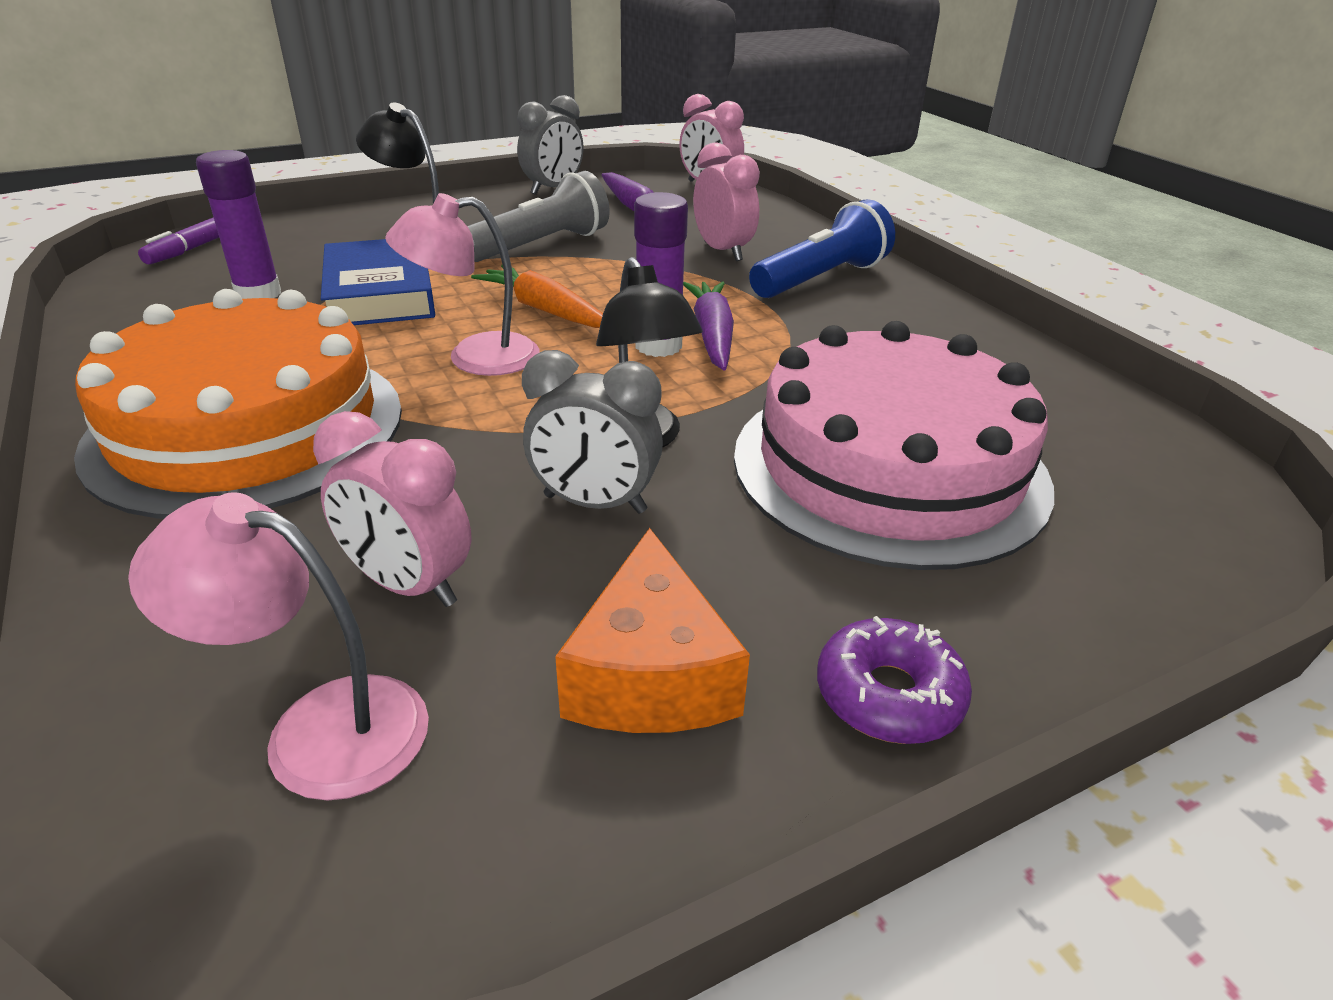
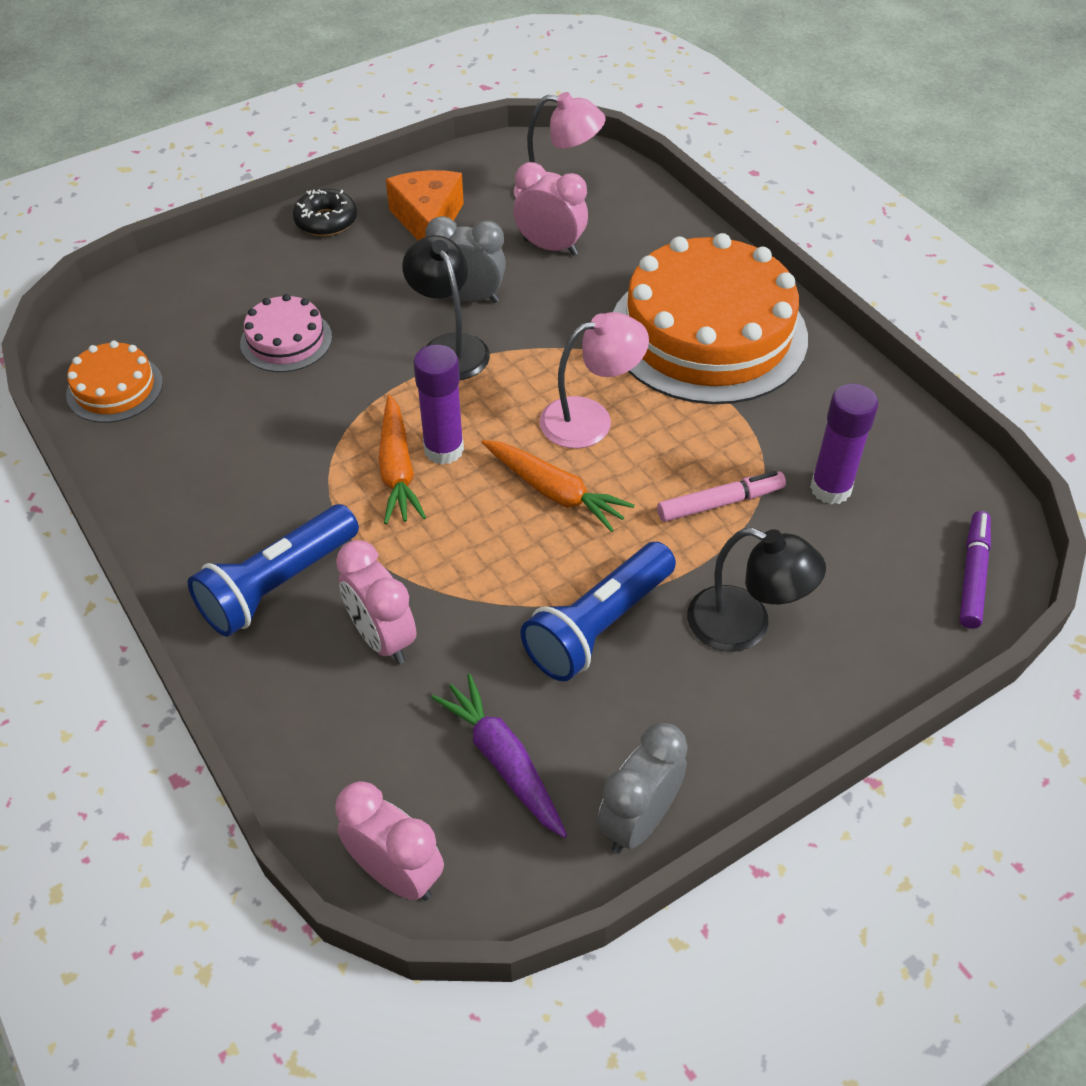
camera: 175 degrees right, 15 degrees up
(380, 293) = (720, 503): blue book -> pink marker
(541, 246) = (598, 625): grey flashlight -> blue flashlight
(712, 335) = (397, 470): purple carrot -> orange carrot
(888, 695) = (326, 221): purple donut -> black donut
(889, 467) = (286, 340): pink cake -> pink cake, size x0.46
(1109, 429) = (115, 388): none -> orange cake

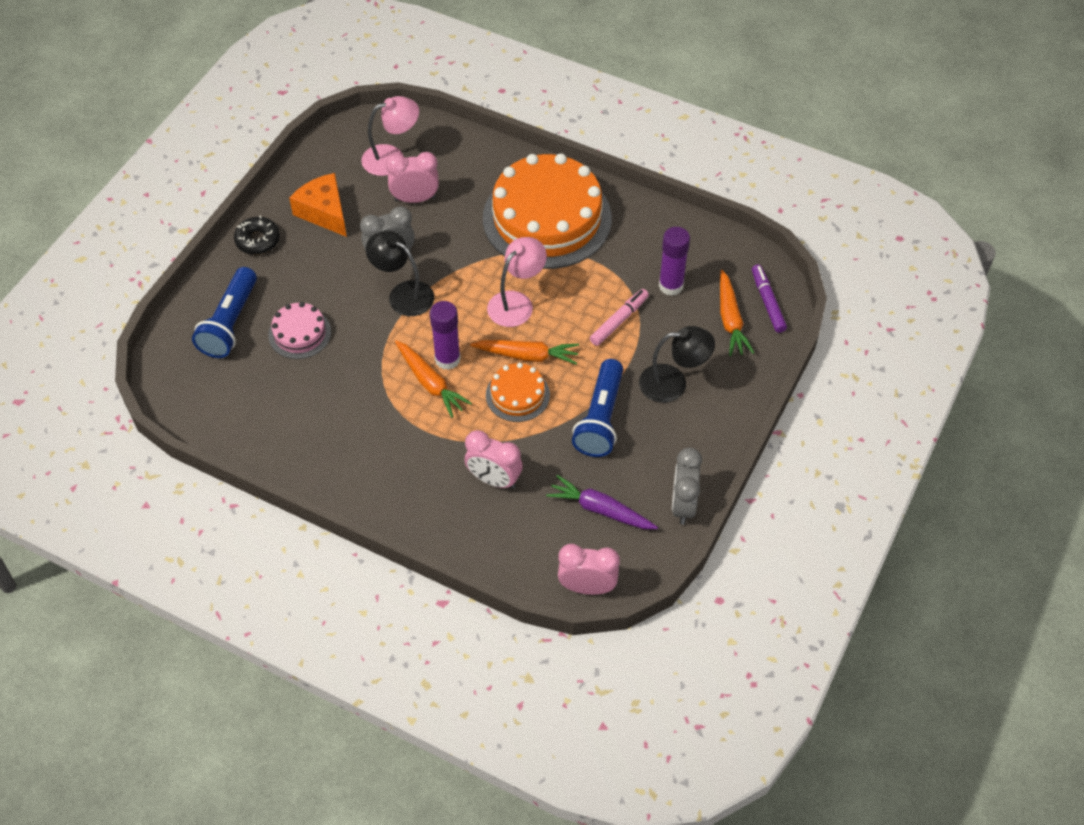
camera: 30 degrees left, 5 degrees up
(115, 388) = (218, 412): orange cake -> orange cake (517, 395)
(277, 585) = (415, 479): blue flashlight -> blue flashlight (230, 323)
(895, 575) = (730, 320): none -> orange carrot

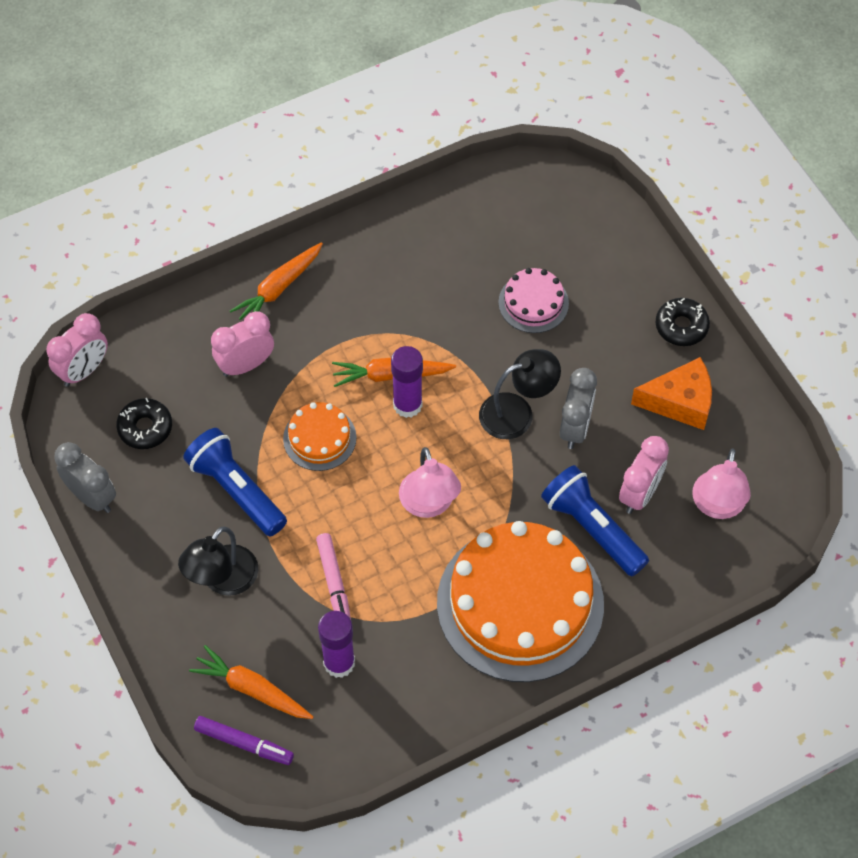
camera: 125 degrees right, 5 degrees up
(230, 323) = (588, 255): blue flashlight -> blue flashlight (592, 528)
(527, 355) = (357, 474): orange carrot -> orange carrot (278, 288)
(600, 509) = (145, 428): purple carrot -> black donut

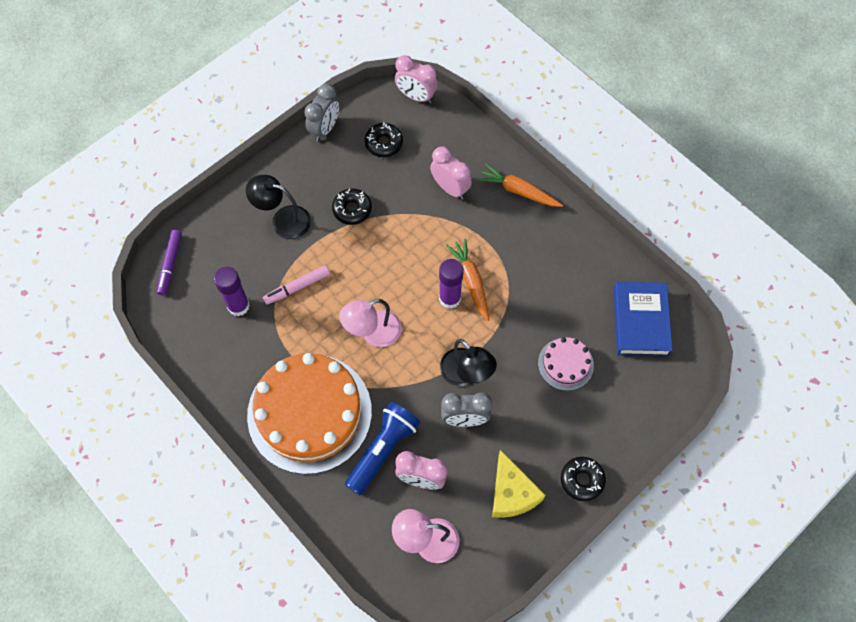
camera: 75 degrees right, 5 degrees up
(236, 490) = (352, 209): blue flashlight -> black donut
(252, 689) = (209, 258): orange carrot -> none
(319, 438) = (406, 249): orange cake -> none
(501, 211) = (640, 321): none -> blue book
(680, 402) = (512, 493): orange cheese -> yellow cheese

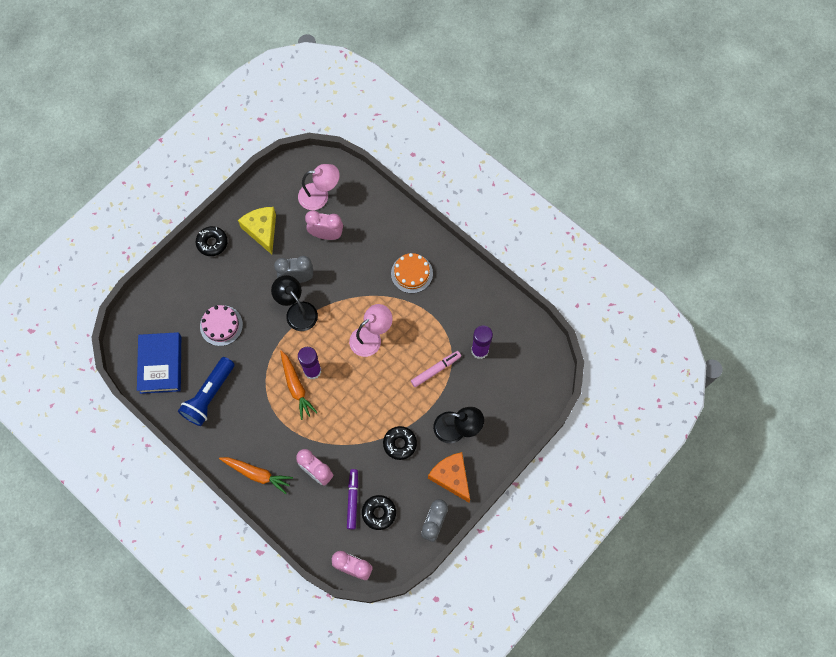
camera: 175 degrees right, 5 degrees up
(170, 264) = (542, 381): purple marker -> purple marker (353, 500)
(298, 171) = (451, 477): none -> orange cheese
(309, 413) = (412, 273): orange cake -> orange cake, size x0.46
(383, 450) = (355, 251): blue flashlight -> blue flashlight (209, 395)

